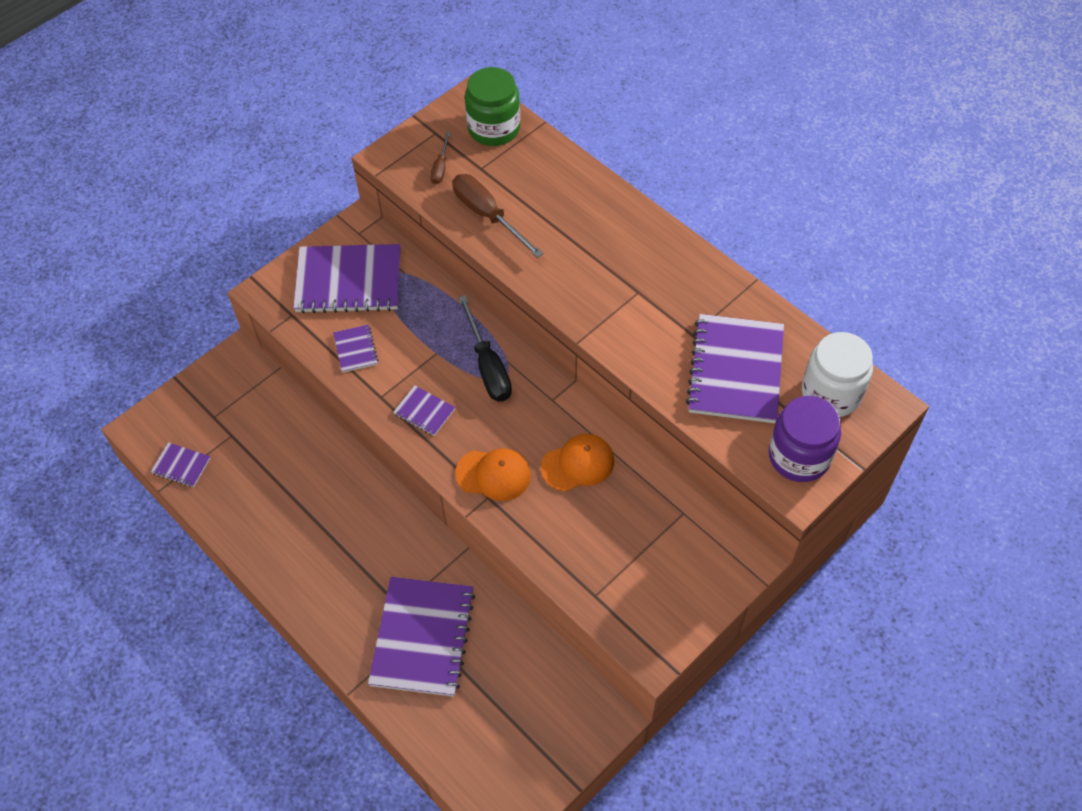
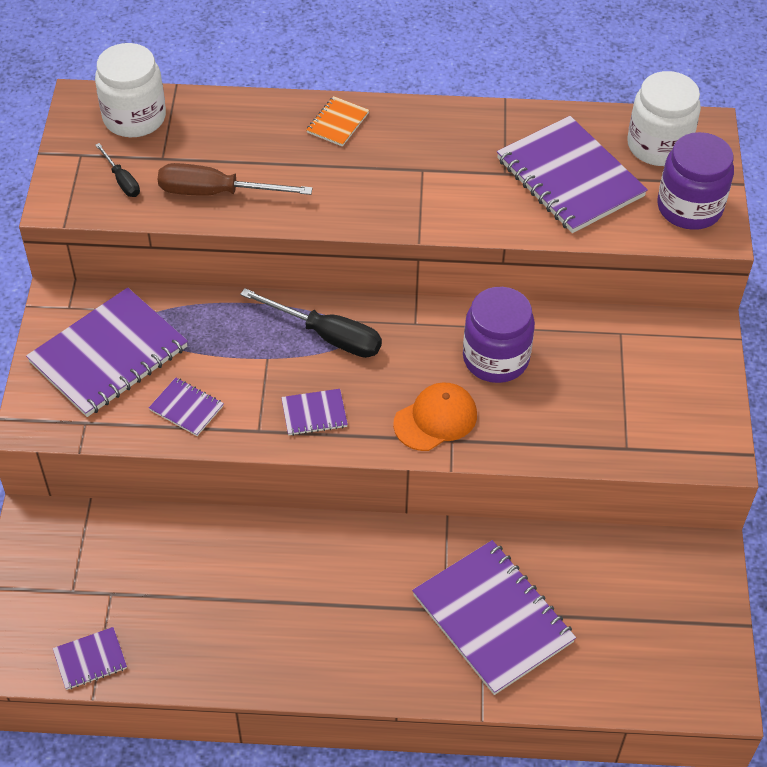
camera: 45 degrees left, 5 degrees down
(440, 167) = (122, 180): brown screwdriver -> black screwdriver
(494, 128) = (134, 117): green jar -> white jar
(578, 464) = (495, 358): orange cap -> purple jar
(618, 219) = (337, 123): none -> orange notebook

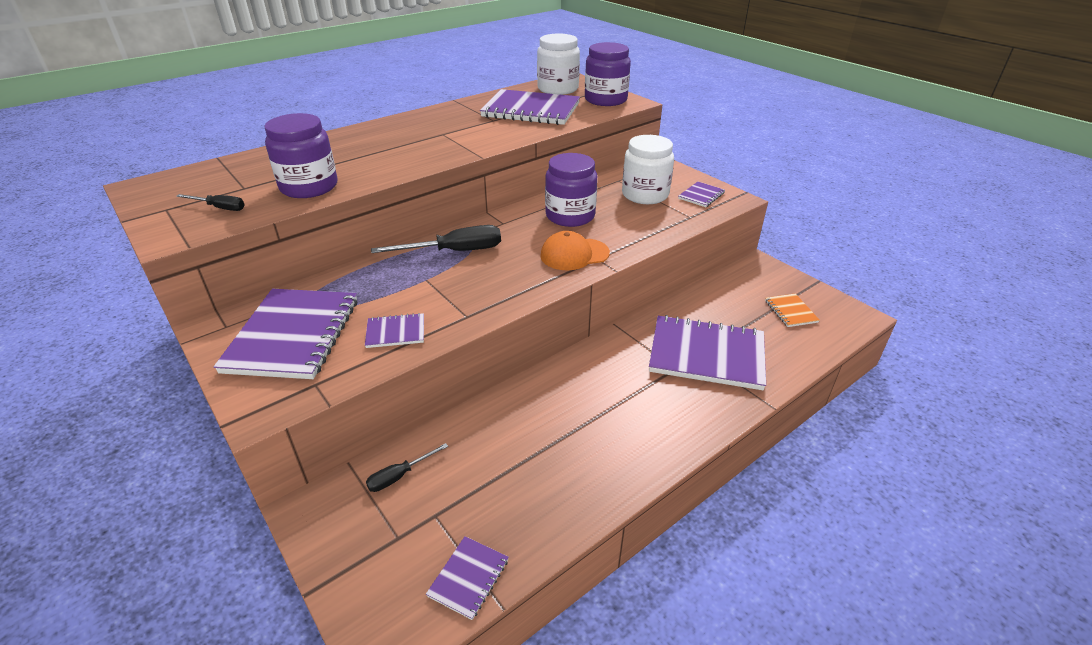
camera: 40 degrees left, 15 degrees down
(115, 540) = (399, 476): none -> black screwdriver
(134, 117) = (197, 179): white jar -> white jar (645, 195)
(216, 192) = (309, 187): brown screwdriver -> purple jar
(314, 413) = (495, 289): purple notebook -> purple notebook (701, 196)
(337, 123) = (361, 135): orange notebook -> orange notebook (790, 311)
(435, 419) = (574, 254): orange cap -> orange cap turned 120 degrees counterclockwise

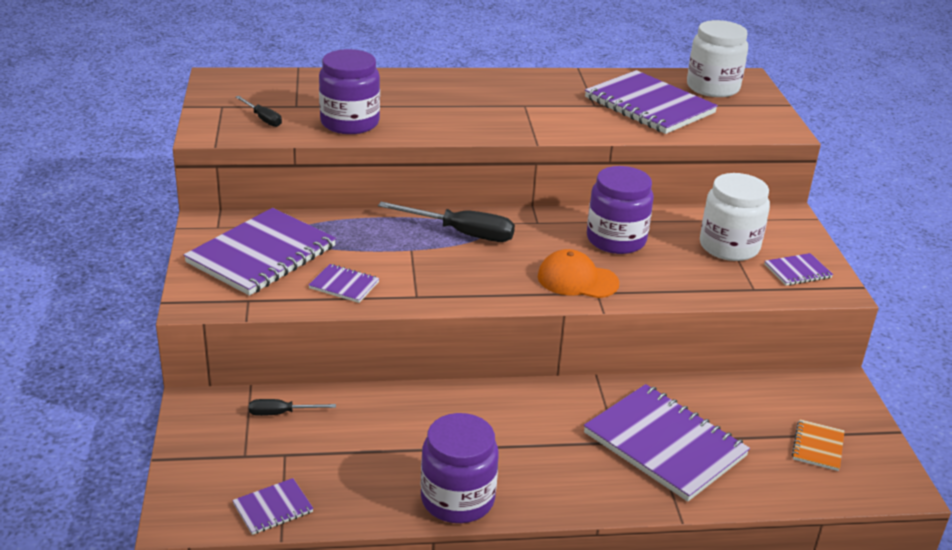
camera: 30 degrees right, 5 degrees down
(605, 100) = (754, 118): purple jar -> purple jar (457, 499)

